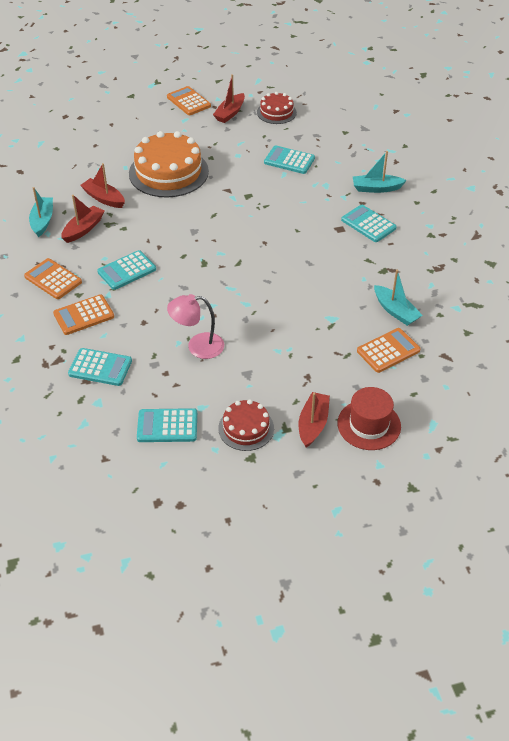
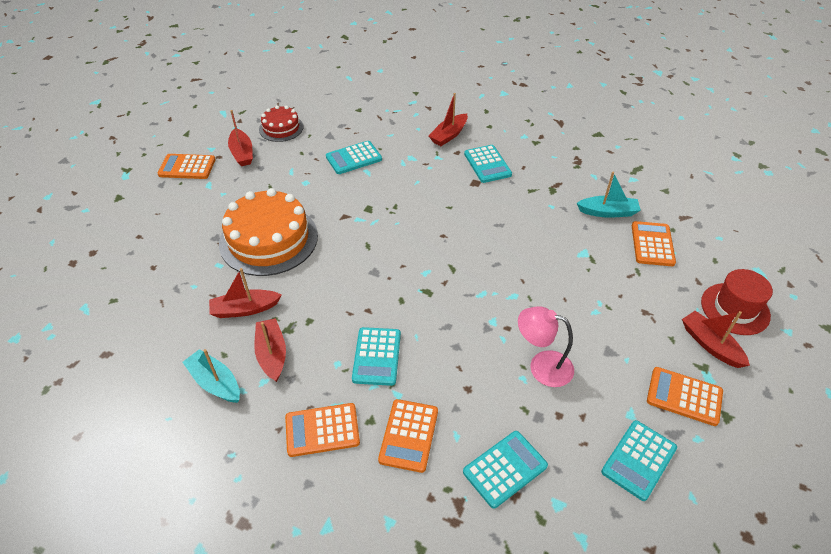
camera: 50 degrees left, 0 degrees up
(198, 346) = (542, 366): pink lamp -> pink lamp turned 75 degrees clockwise
(246, 428) = (684, 396): red cake -> orange calculator
(368, 224) = (487, 164): turquoise calculator -> turquoise calculator turned 105 degrees counterclockwise
(376, 188) = (449, 135): turquoise boat -> red boat

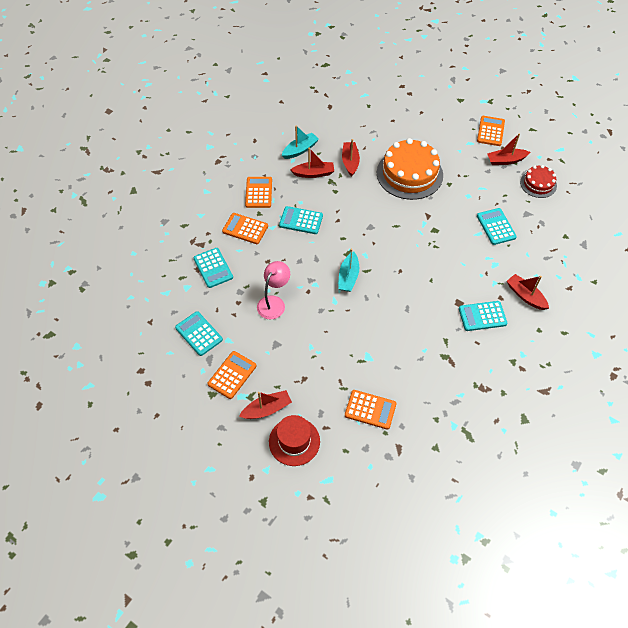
camera: 100 degrees right, 10 degrees up
(608, 212) = (412, 390): turquoise boat -> turquoise boat (348, 277)

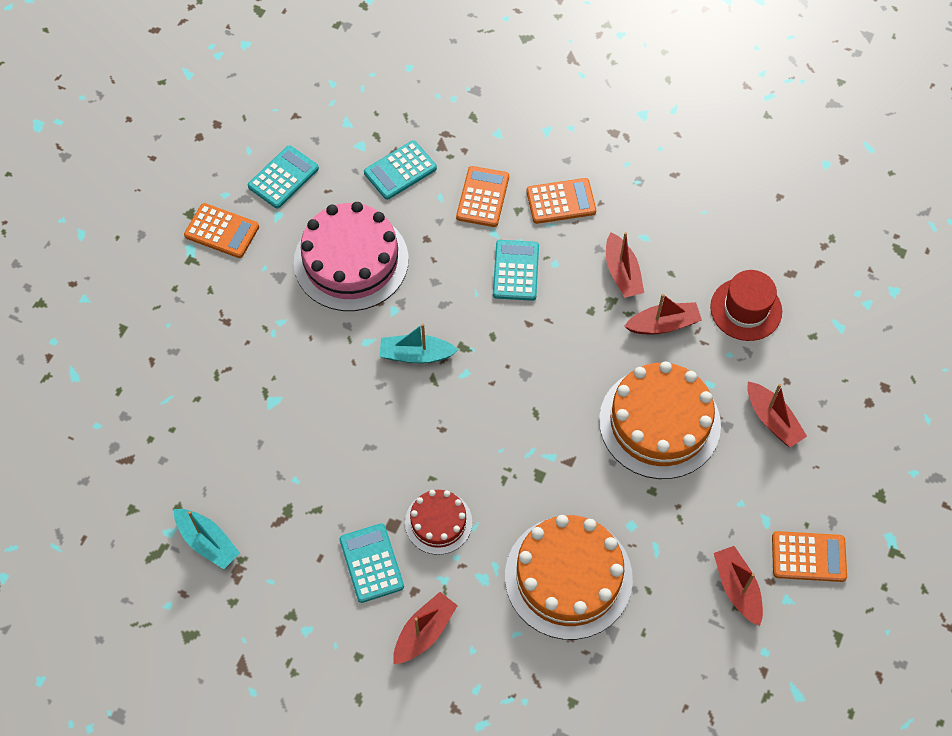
camera: 80 degrees right, 5 degrees up
(267, 409) = (173, 283): red boat -> red boat (772, 420)
(274, 302) = (351, 261): pink lamp -> pink cake
(294, 441) = (127, 325): red hat -> red hat (746, 309)
(300, 150) = (671, 244): turquoise boat -> turquoise boat (208, 542)
(370, 410) = (184, 415): orange calculator -> none
(496, 227) = (568, 577): turquoise calculator -> orange cake
(538, 184) = (691, 650): red cake -> red cake (438, 522)

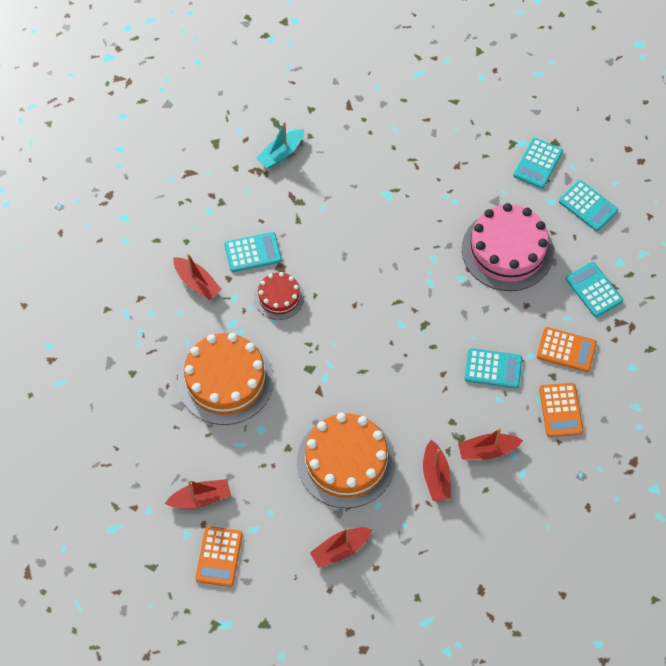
camera: 95 degrees right, 0 degrees up
(222, 231) = (537, 163): orange calculator -> turquoise calculator
(416, 355) = (420, 291): turquoise boat -> none
(746, 309) = (446, 545): red hat -> none

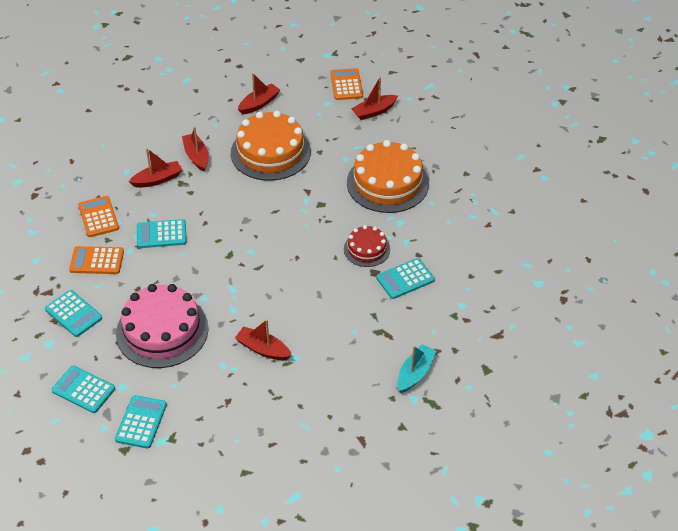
camera: 165 degrees right, 15 degrees down
(197, 283) = (444, 245): red boat -> red boat (263, 349)

